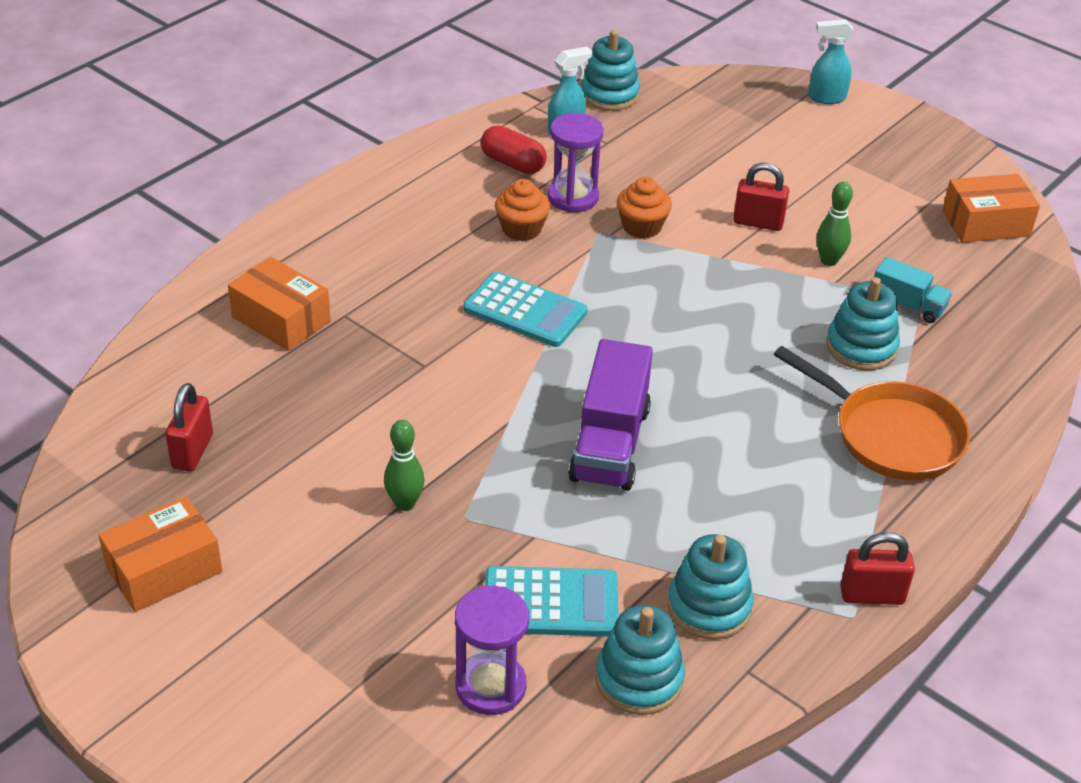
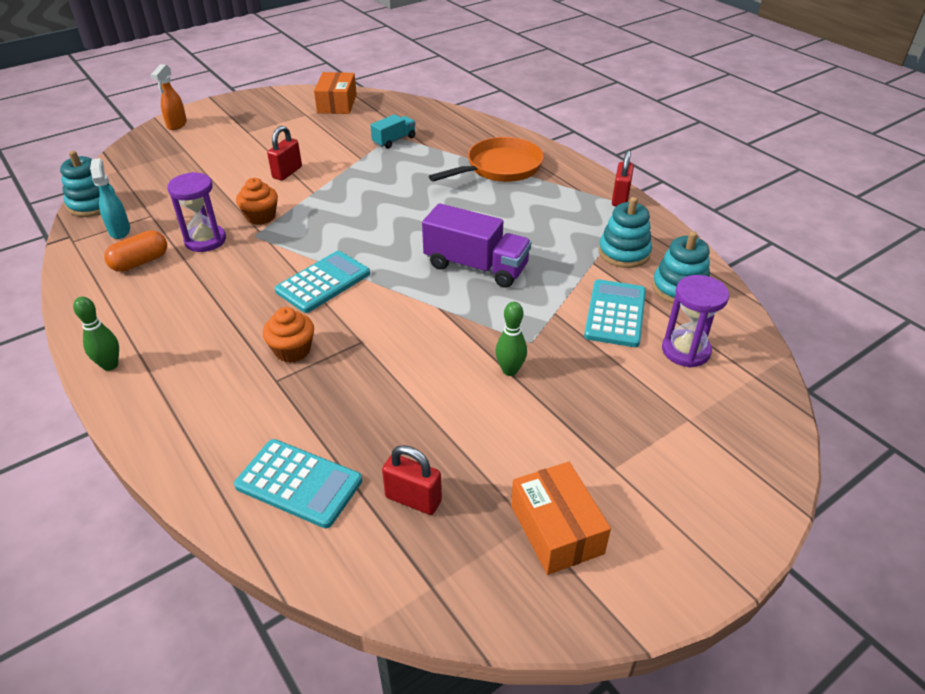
camera: 75 degrees left, 0 degrees up
(203, 366) = (299, 483): none -> turquoise calculator
(281, 319) = (260, 422): orange box -> none
(513, 163) = (140, 262): red capsule -> orange capsule
(521, 229) = (226, 270): orange cupcake -> orange cupcake (292, 350)
(826, 98) = (177, 125): turquoise spray bottle -> orange spray bottle
(829, 260) = (340, 156): green bowling pin -> green bowling pin (110, 365)
(861, 347) = (423, 162): turquoise stacking toy -> none

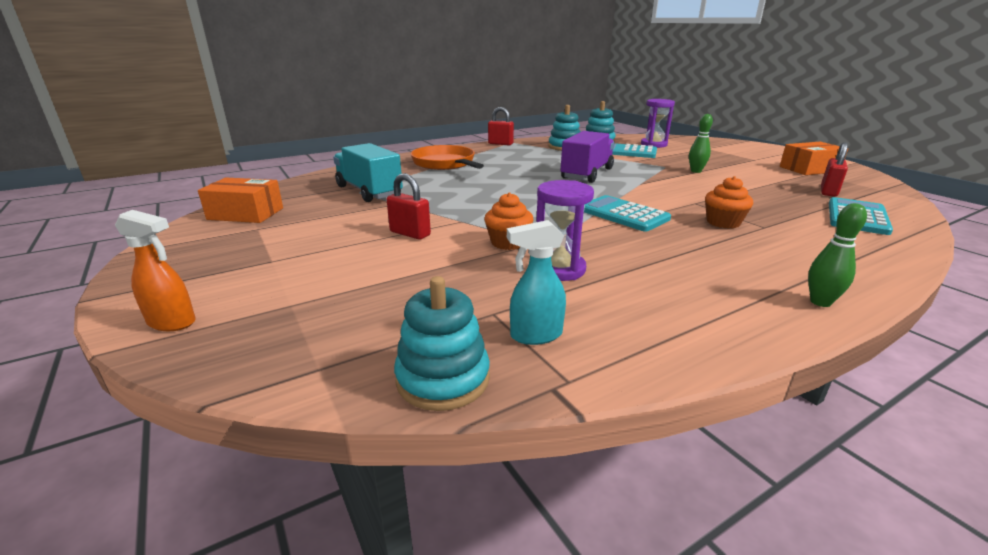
camera: 85 degrees left, 15 degrees down
(140, 262) = (615, 307): orange capsule -> none
(394, 140) = (369, 191): turquoise truck -> turquoise truck, size x1.79

